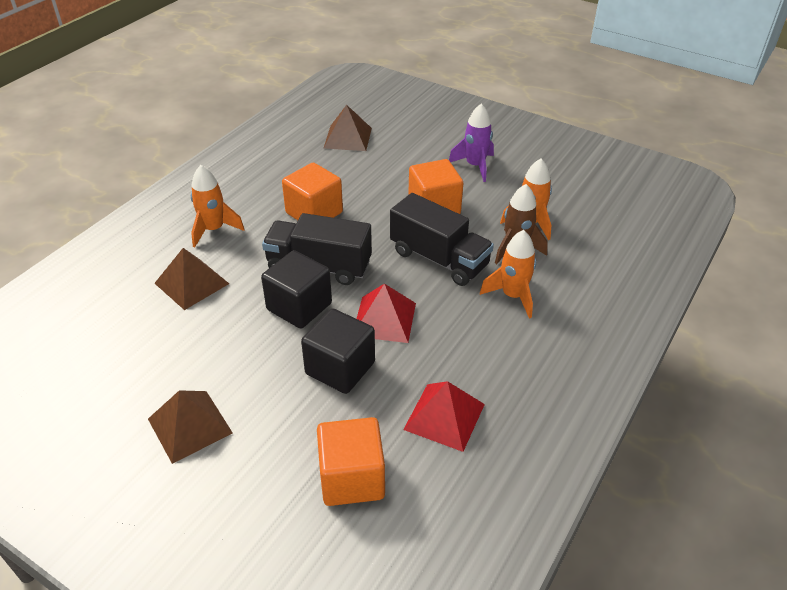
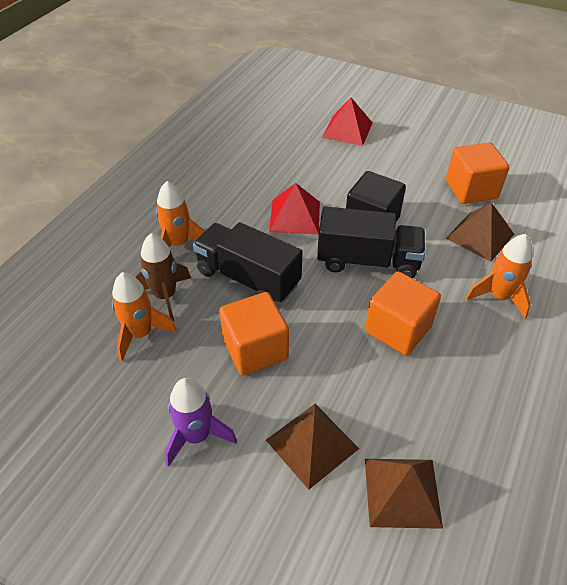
camera: 175 degrees right, 5 degrees up
(189, 425) = (412, 142): brown pyramid -> brown pyramid (312, 444)
(340, 368) = (322, 179): black cube -> none
(352, 478) = (299, 125): orange cube -> orange cube (471, 189)
(444, 416) = (242, 156): red pyramid -> red pyramid (347, 130)

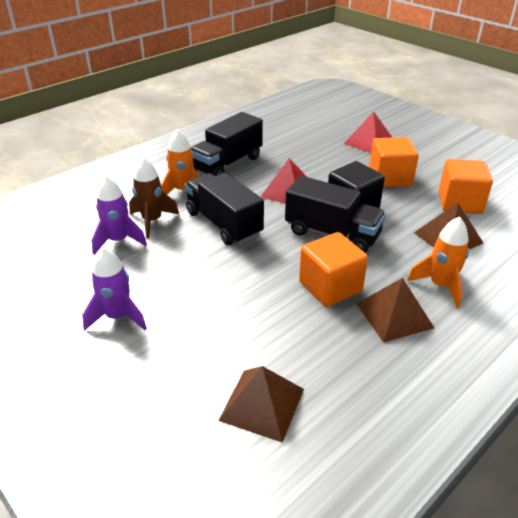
camera: 20 degrees right, 10 degrees down
(140, 334) = (118, 241): orange rocket -> purple rocket
(210, 194) = (227, 164): none -> black truck
(255, 349) = (200, 271): orange cube -> orange cube (390, 178)
(312, 444) = (205, 348): brown pyramid -> brown pyramid (394, 315)

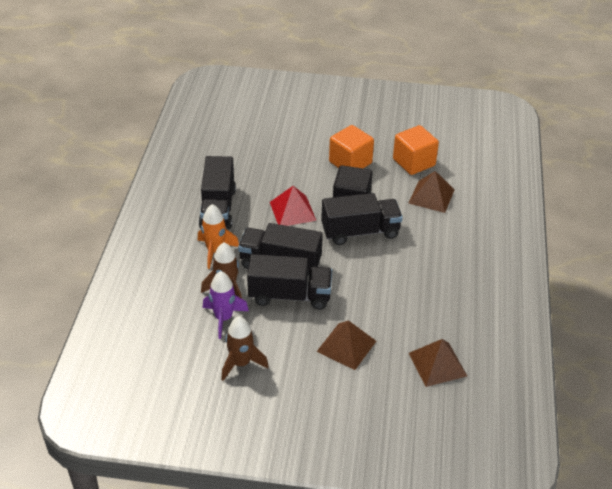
camera: 40 degrees left, 5 degrees up
(79, 283) = (241, 363): none -> brown rocket
(118, 317) = (297, 368): purple rocket -> none
(197, 252) = (290, 295): none -> black truck
(330, 287) = (399, 272): orange cube -> none
(369, 142) = (301, 132): red pyramid -> none
(394, 315) = (451, 270): brown pyramid -> brown pyramid (346, 346)
(440, 285) = (457, 235): orange rocket -> none

